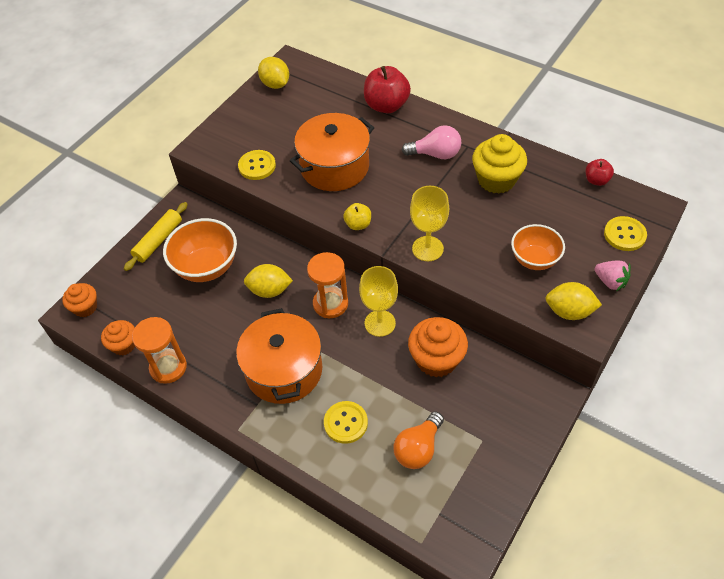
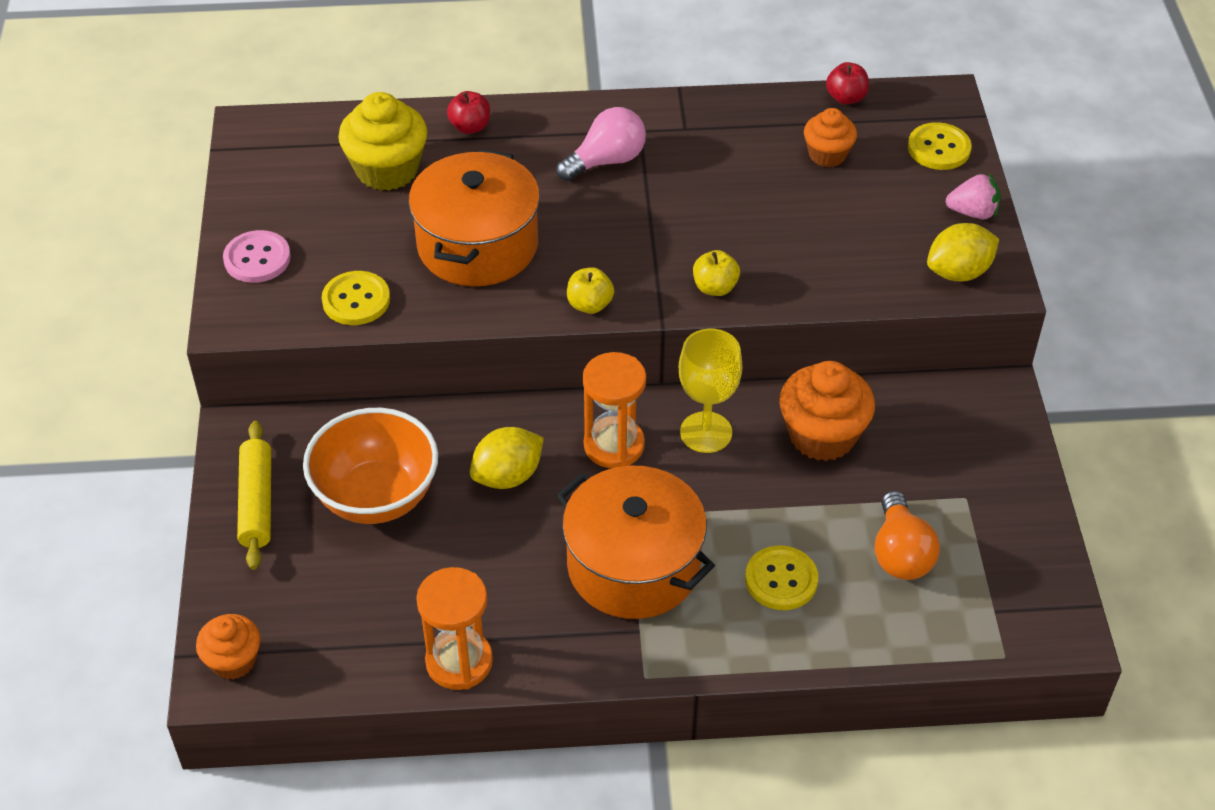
camera: 40 degrees left, 5 degrees down
(124, 345) = (356, 674): orange cupcake -> orange cupcake (827, 154)
(235, 125) = (257, 259): none -> pink button
(275, 84) = (262, 171): yellow lemon -> none
(386, 105) = (470, 127): red apple -> red apple, size x0.53
(427, 248) = (715, 287): yellow goblet -> yellow apple
(496, 179) = (720, 156): yellow cupcake -> yellow cupcake (387, 170)
(534, 259) = (861, 232): orange bowl -> none

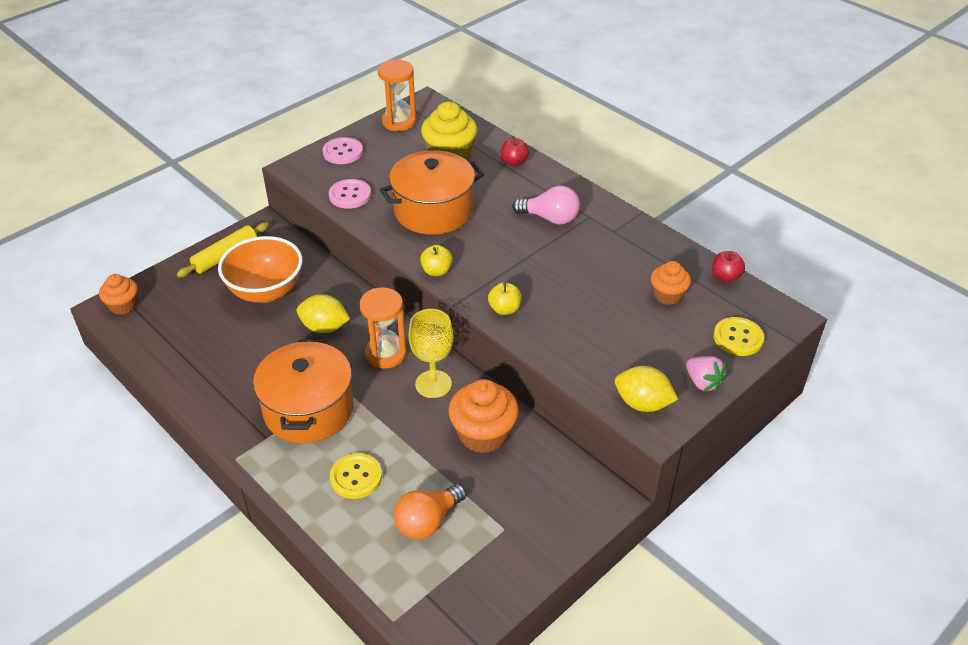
camera: 50 degrees right, 5 degrees down
(356, 300) = (350, 195): yellow button -> pink button
(459, 662) = (186, 381): orange hourglass -> orange hourglass (399, 122)

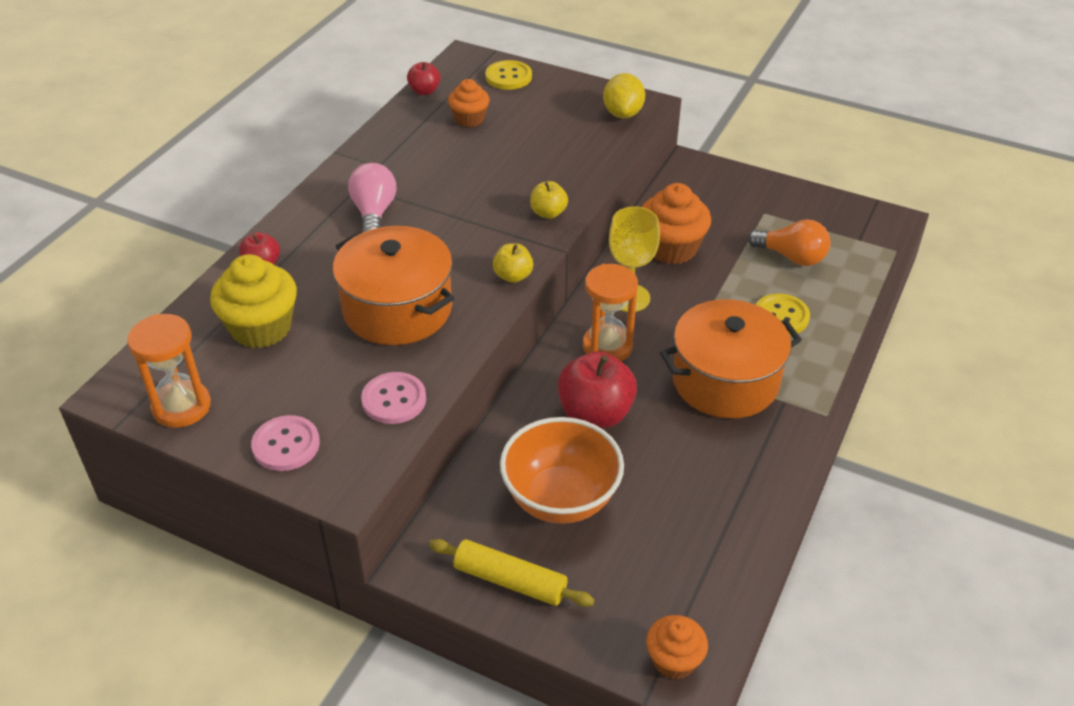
camera: 110 degrees left, 0 degrees up
(324, 327) = (595, 414): yellow lemon -> red apple
(703, 382) = (577, 88): pink strawberry -> none

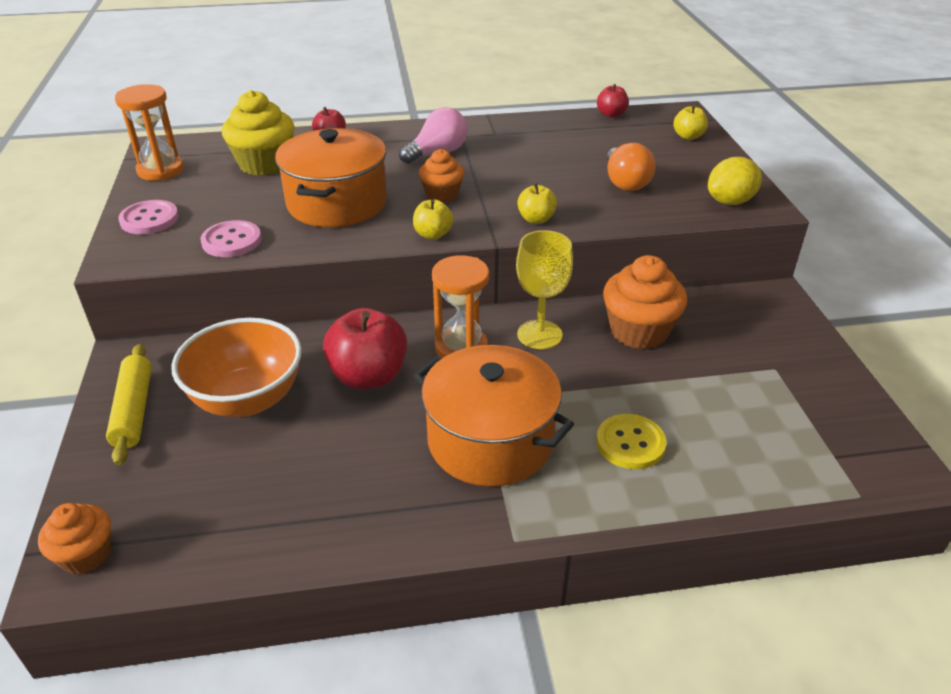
camera: 55 degrees right, 5 degrees down
(469, 119) = (606, 143): orange cupcake -> orange cupcake (442, 195)
(508, 77) = (688, 136): yellow button -> yellow apple
(792, 257) = (733, 415): orange light bulb -> orange light bulb (625, 182)

